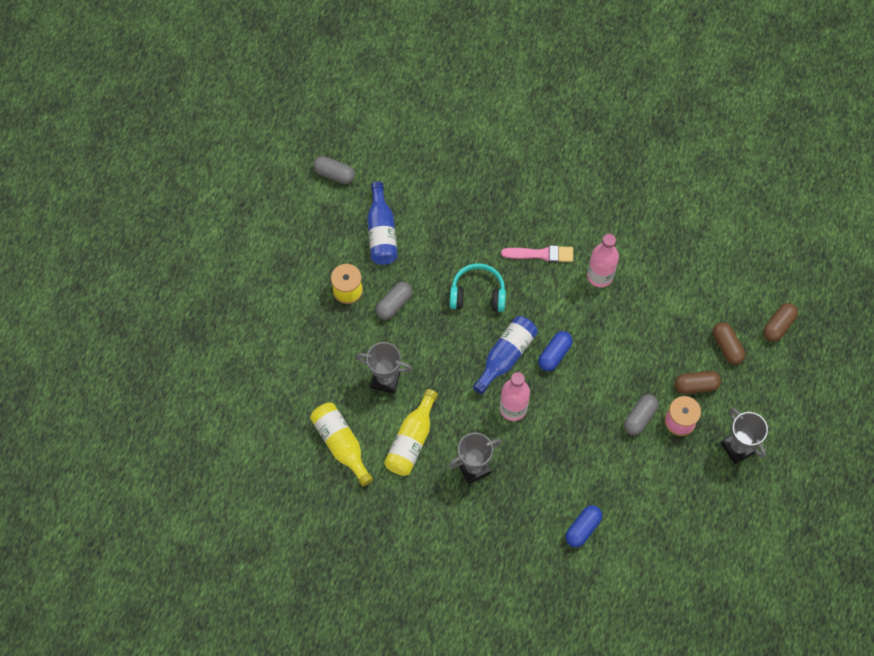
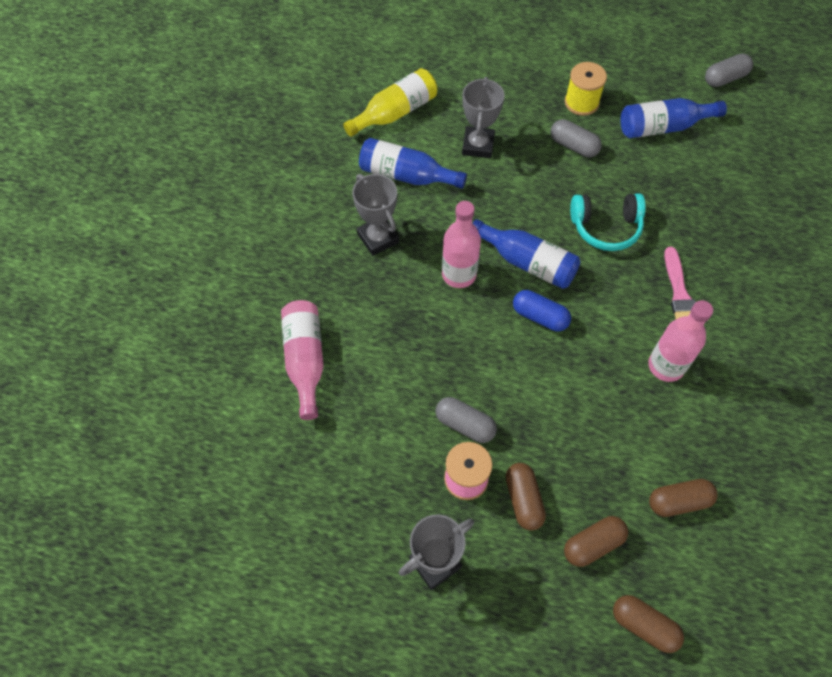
camera: 85 degrees right, 5 degrees down
(334, 174) = (725, 78): grey capsule -> grey capsule turned 45 degrees clockwise
(411, 440) = (406, 175): yellow bottle -> blue bottle
(477, 294) = (606, 227): turquoise headphones -> turquoise headphones turned 90 degrees clockwise
(582, 528) = (305, 360): blue capsule -> pink bottle
(699, 288) = (679, 501): none -> brown capsule

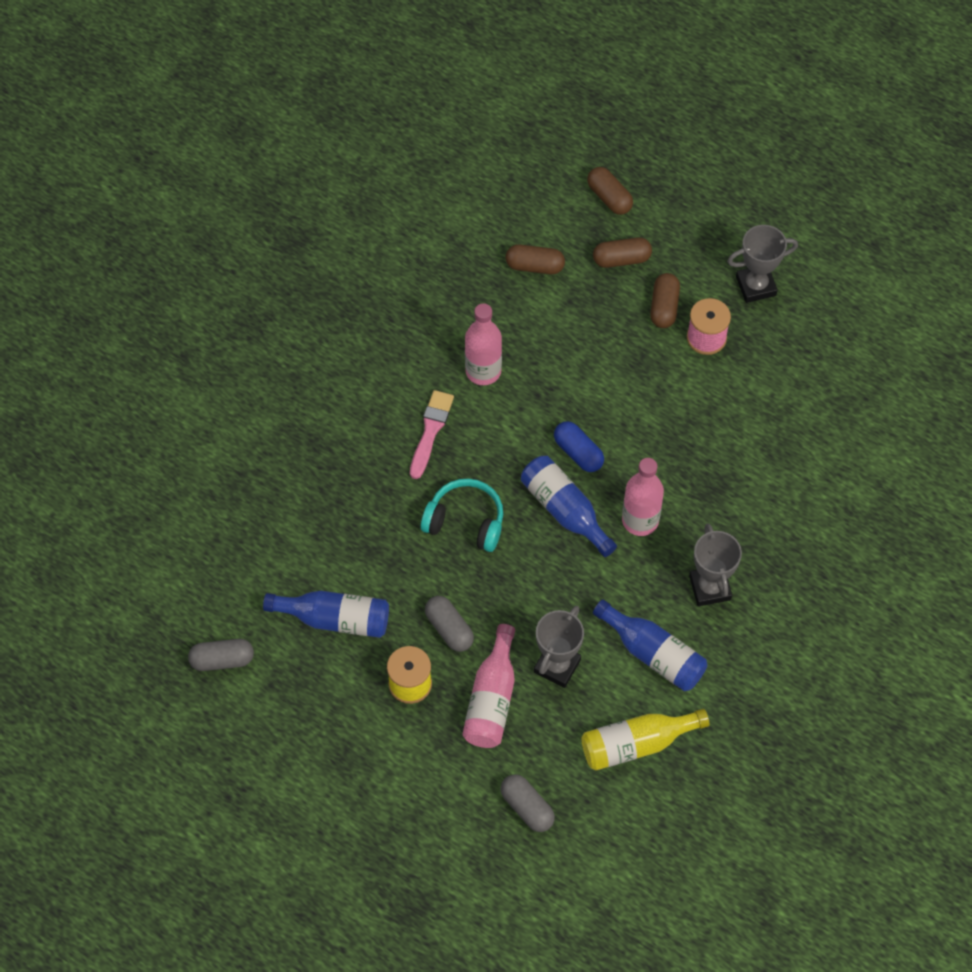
camera: 160 degrees left, 0 degrees up
(305, 360) = (820, 483): pink bottle -> pink bottle (492, 699)
(465, 425) = (690, 380): grey capsule -> grey capsule (527, 807)

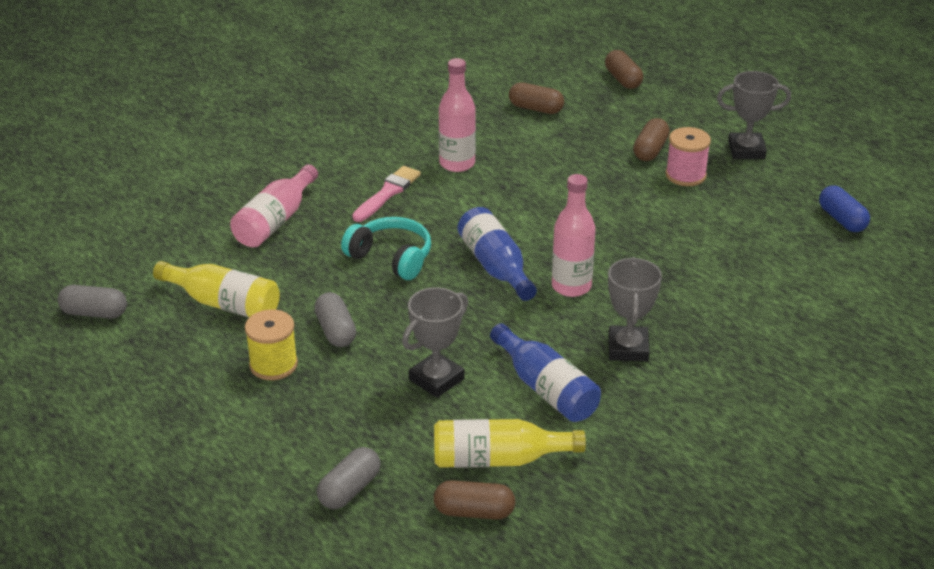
camera: 15 degrees right, 25 degrees down
(335, 619) = (223, 303): blue bottle -> yellow bottle
(492, 699) = (354, 392): pink bottle -> pink bottle (275, 221)
(527, 807) = (349, 490): grey capsule -> grey capsule turned 60 degrees clockwise
(578, 453) = (526, 230): blue capsule -> blue capsule (842, 220)
(621, 259) = (620, 116): brown capsule -> brown capsule (474, 512)

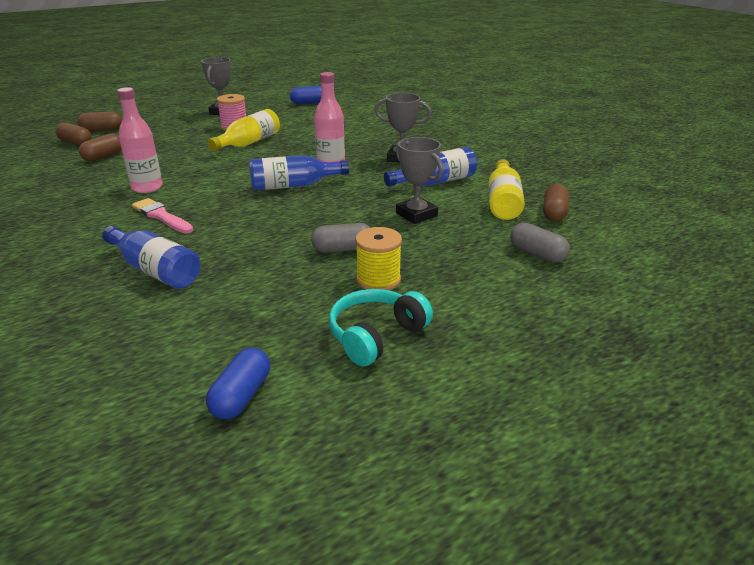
camera: 80 degrees left, 5 degrees down
(94, 313) = (241, 396): grey capsule -> blue capsule
(223, 303) = (273, 304): yellow bottle -> yellow bottle (249, 143)
(275, 221) = (155, 270): pink bottle -> blue bottle
(391, 258) = (256, 221): turquoise headphones -> turquoise headphones (376, 335)
(650, 150) = (197, 132): brown capsule -> brown capsule (76, 143)

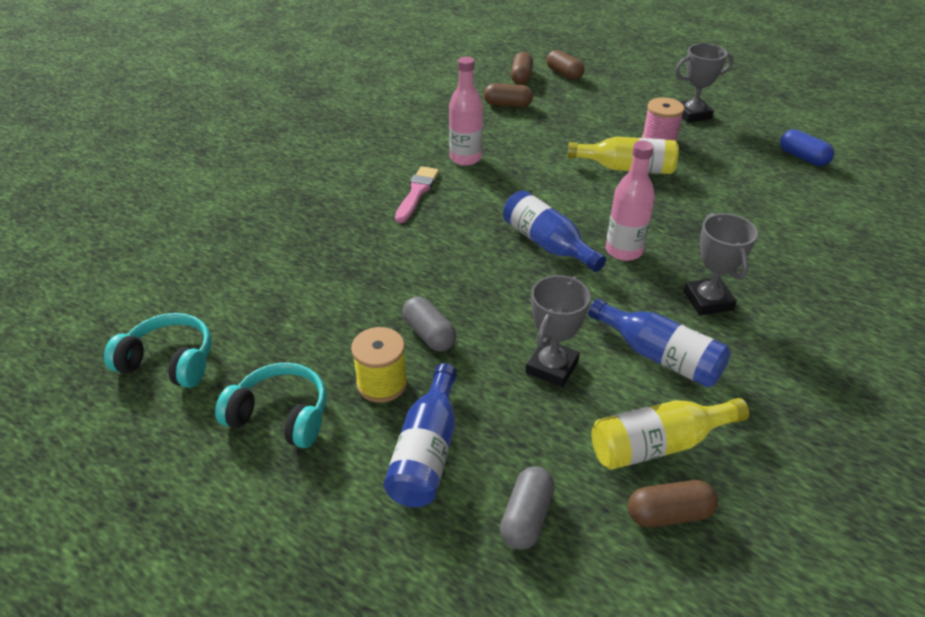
camera: 65 degrees right, 10 degrees up
(155, 270) = (323, 234): blue bottle -> blue bottle (426, 451)
(241, 396) = (169, 361): blue capsule -> turquoise headphones

